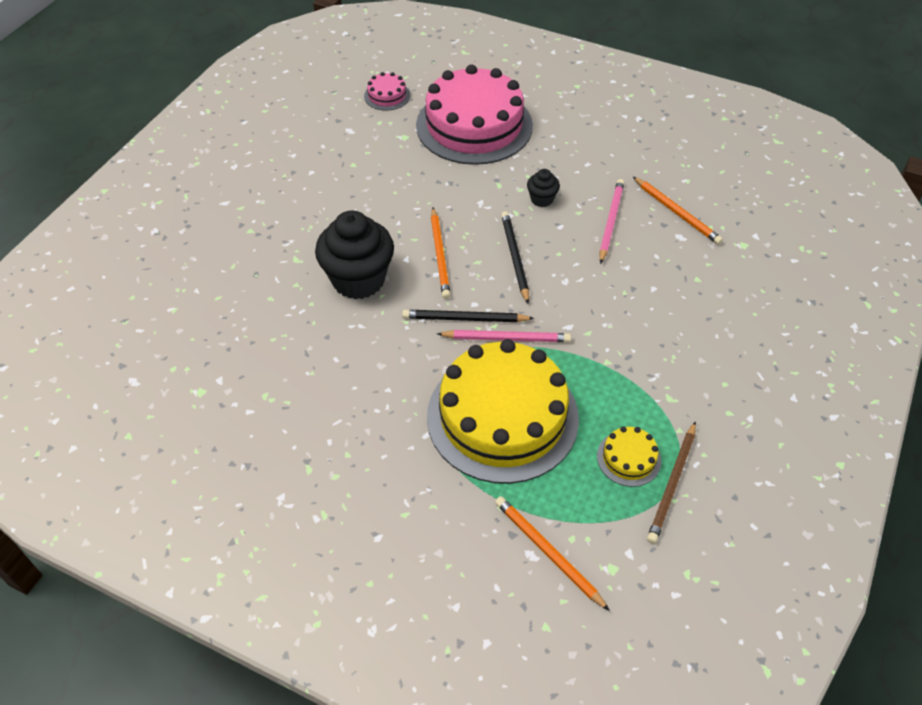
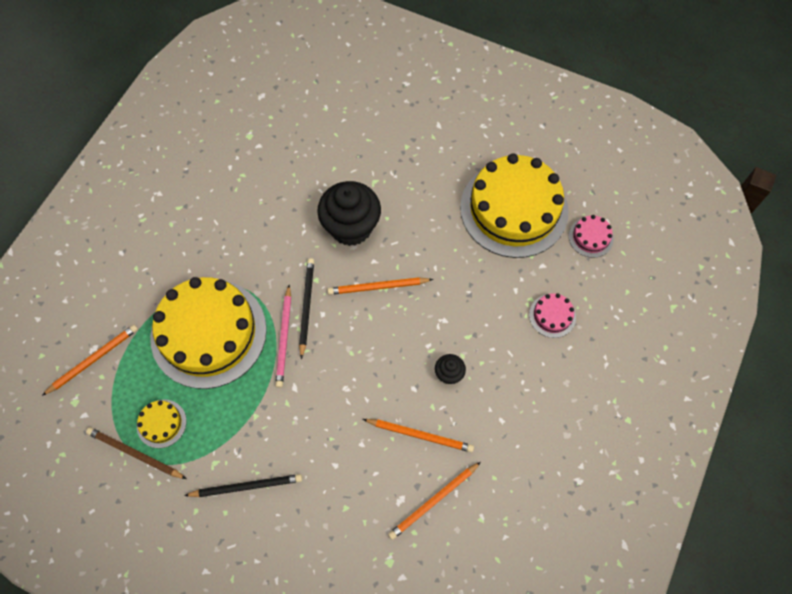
camera: 90 degrees right, 15 degrees up
(348, 146) = (514, 209): none -> yellow cake
(474, 125) = (552, 315): pink cake -> pink cake, size x0.41
(514, 257) = (374, 347): black pencil -> black pencil (246, 486)
(610, 221) = (420, 435): pink pencil -> orange pencil

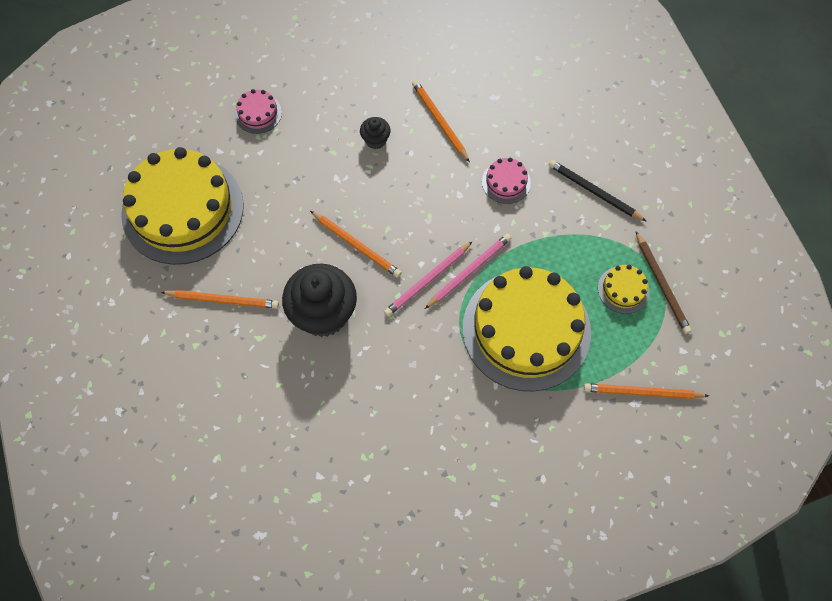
camera: 135 degrees left, 0 degrees up
(306, 306) = (427, 280): black pencil -> pink pencil
(433, 501) = (473, 78): orange pencil -> orange pencil (223, 300)
(591, 237) = (158, 138): pink cake -> pink cake (506, 182)

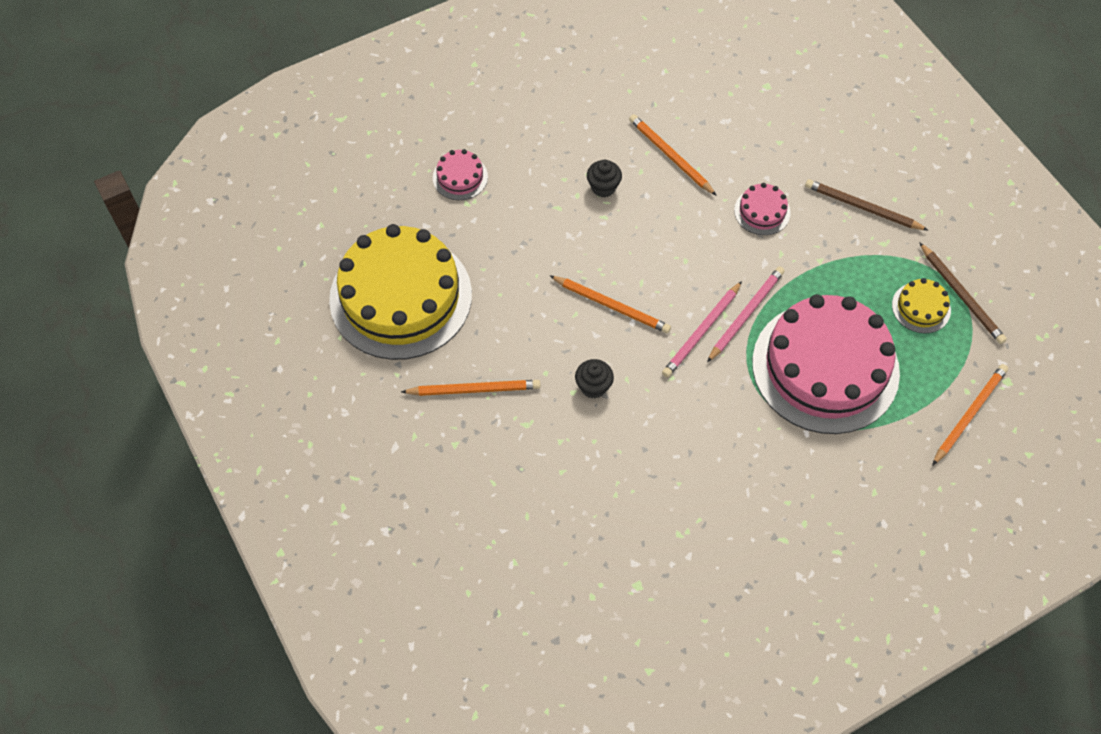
camera: 10 degrees left, 5 degrees down
(323, 314) = (593, 387): black cupcake -> black cupcake, size x0.46
(526, 329) = (825, 367): yellow cake -> pink cake
(594, 192) = (862, 207): black pencil -> brown pencil
(642, 392) = (969, 414): orange pencil -> orange pencil turned 135 degrees clockwise

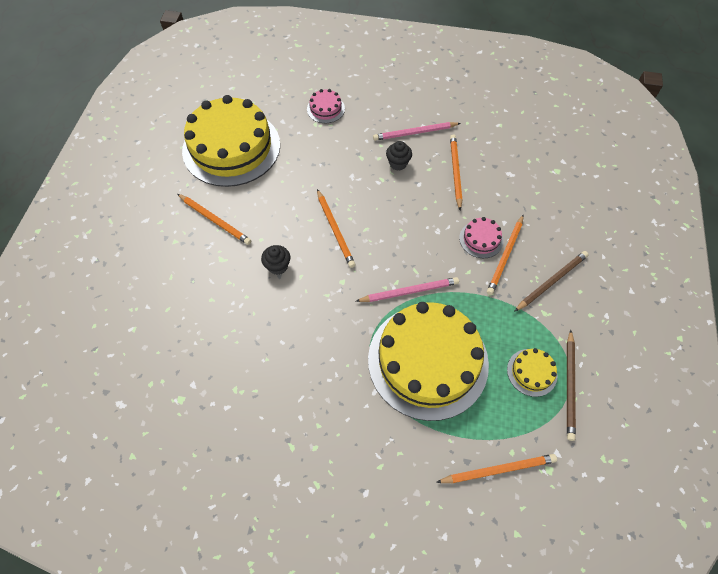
camera: 40 degrees right, 0 degrees up
(702, 331) = (372, 282): pink pencil -> pink pencil (415, 133)
(799, 212) = (505, 256): none -> orange pencil
(825, 367) = (427, 361): pink cake -> yellow cake
(862, 207) = (551, 281): brown pencil -> brown pencil turned 75 degrees clockwise

